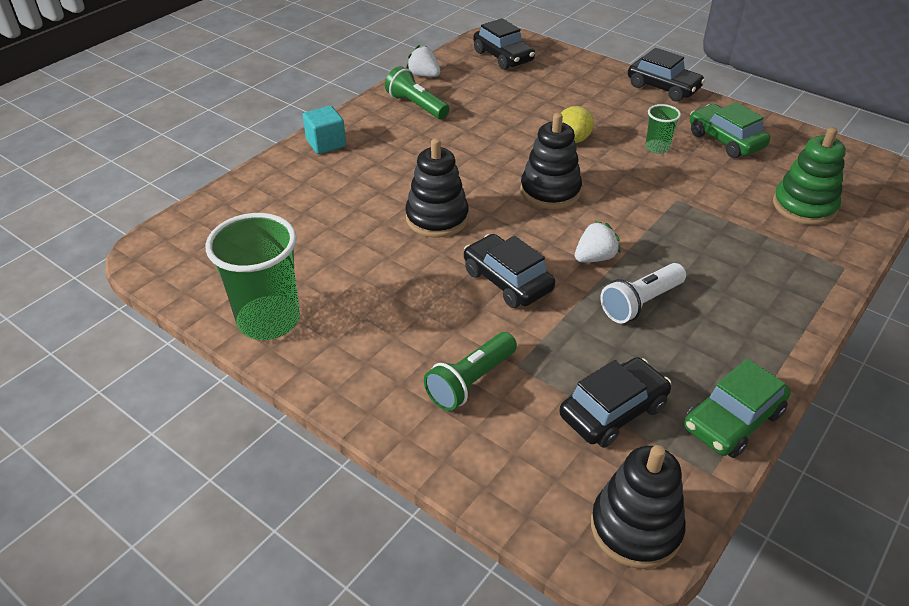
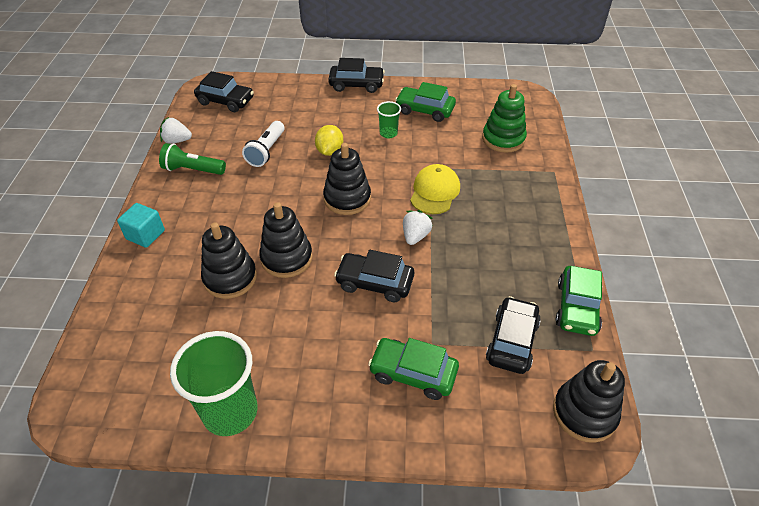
camera: 35 degrees left, 5 degrees up
(368, 211) = (230, 278): none -> black stacking toy
(470, 381) = (413, 373): green flashlight -> green car
(640, 303) = (467, 255): white flashlight -> white flashlight (266, 151)
(659, 225) = (435, 192): none -> yellow cap

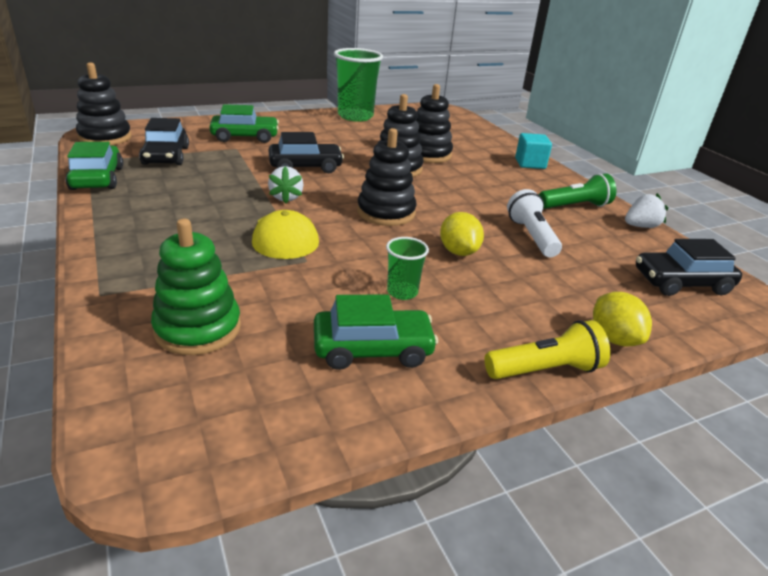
camera: 150 degrees right, 15 degrees down
(308, 87) = (613, 338): none -> yellow lemon
(356, 84) = (545, 370): black car -> yellow flashlight

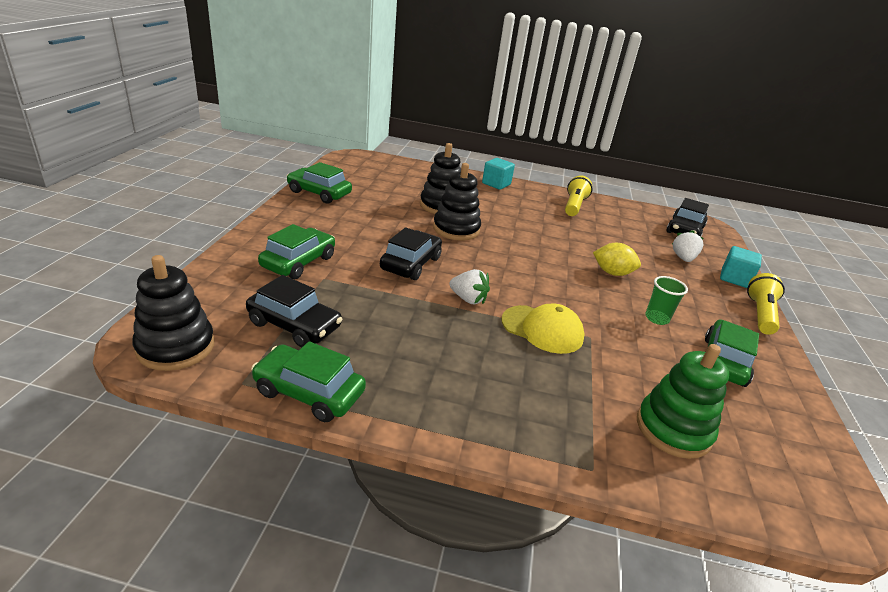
camera: 55 degrees left, 0 degrees up
(355, 116) = (319, 193): green cup -> green car
(386, 212) = (533, 270): black stacking toy -> none
(531, 236) = (606, 239): white flashlight -> none
(575, 206) = (574, 206): green flashlight -> yellow flashlight
(613, 338) = (734, 278): yellow lemon -> turquoise cube
(640, 226) = (614, 204): white strawberry -> white strawberry (683, 258)

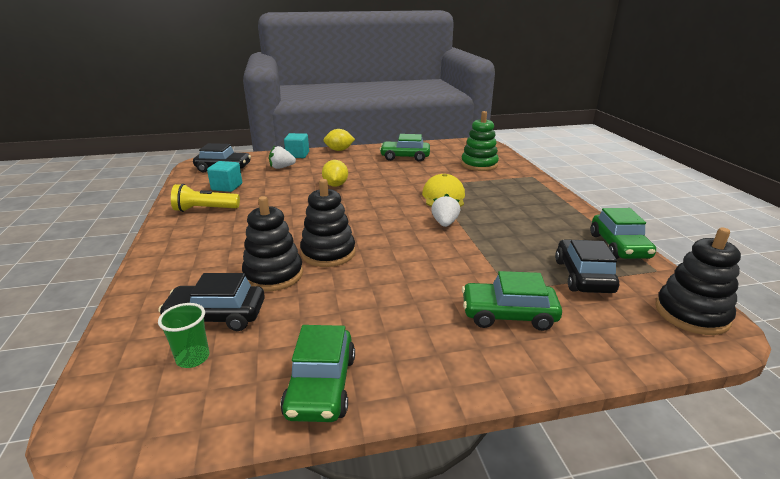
camera: 110 degrees left, 5 degrees down
(411, 264) = (426, 257): black car -> black car (216, 316)
(496, 184) = (165, 257): turquoise cube -> turquoise cube (227, 187)
(657, 318) = (382, 171): green cup -> green cup (193, 358)
(760, 314) = (339, 150): yellow flashlight -> yellow lemon

